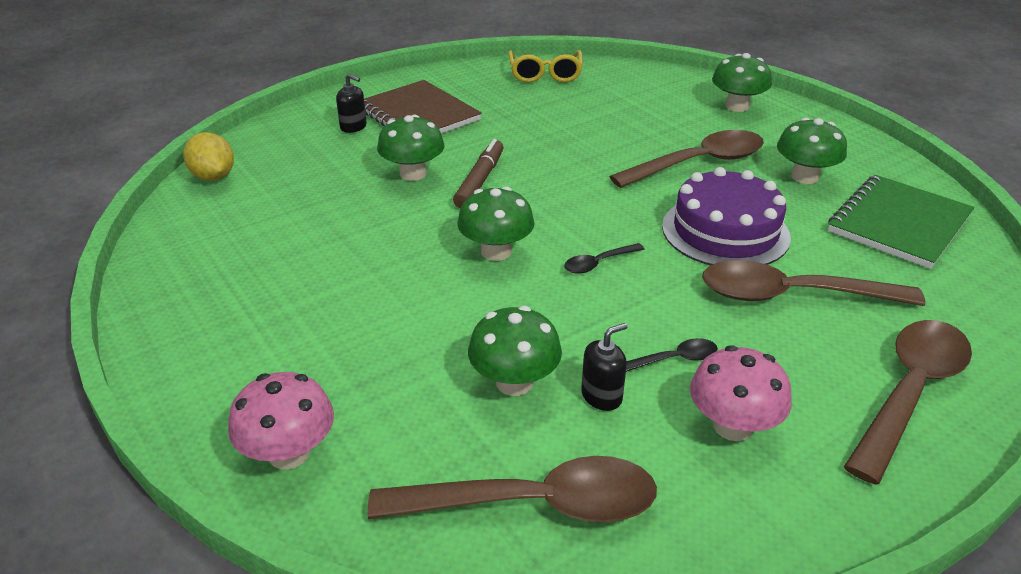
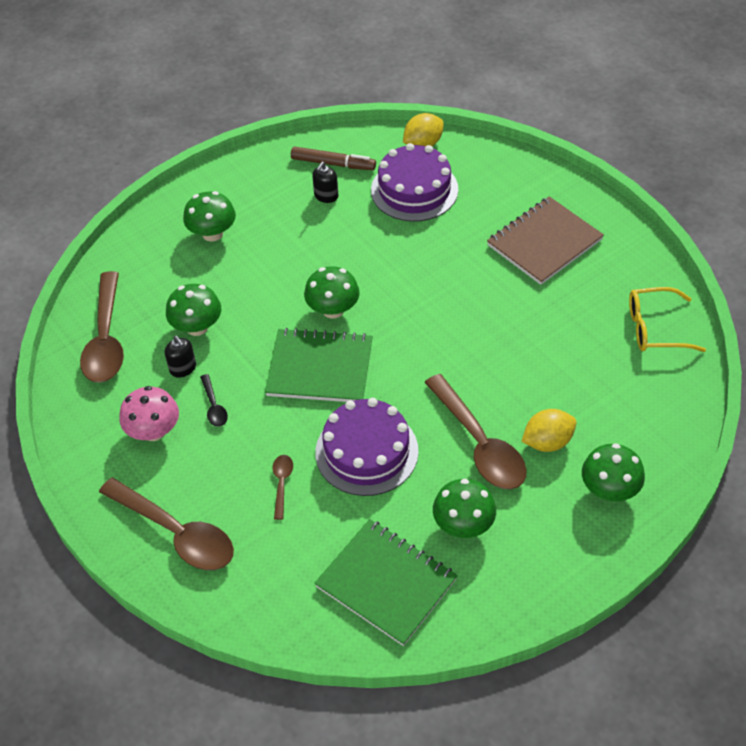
camera: 90 degrees right, 15 degrees up
(289, 453) = (149, 239): pink mushroom -> none
(296, 186) = (414, 190): none -> purple cake
(353, 127) = (514, 205): black soap dispenser -> black soap dispenser (326, 196)
(413, 174) = (439, 252): green mushroom -> green mushroom (212, 233)
(480, 180) = (433, 293): brown marker -> brown marker (333, 164)
(598, 263) = (320, 368): black spoon -> green notebook
(688, 129) = (547, 442): none -> yellow lemon
(792, 295) = (282, 483): brown spoon -> brown spoon, size x0.45

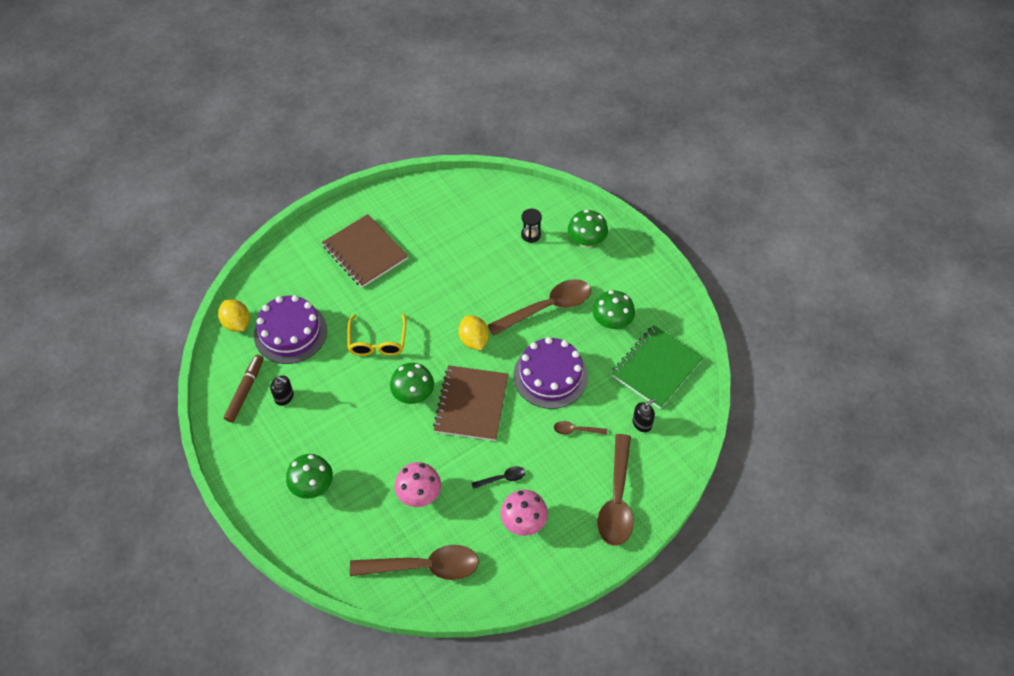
camera: 90 degrees left, 5 degrees up
(177, 533) = (617, 500): brown spoon -> brown spoon turned 150 degrees clockwise
(183, 368) = (462, 503): black soap dispenser -> black soap dispenser (642, 423)
(197, 327) = (419, 494): green mushroom -> pink mushroom
(320, 368) = (471, 404): green notebook -> brown notebook
(547, 442) = (547, 269): yellow lemon -> yellow lemon (474, 340)
(608, 419) = (531, 235): none -> black hourglass
(655, 328) = (456, 199): yellow glasses -> yellow glasses (377, 342)

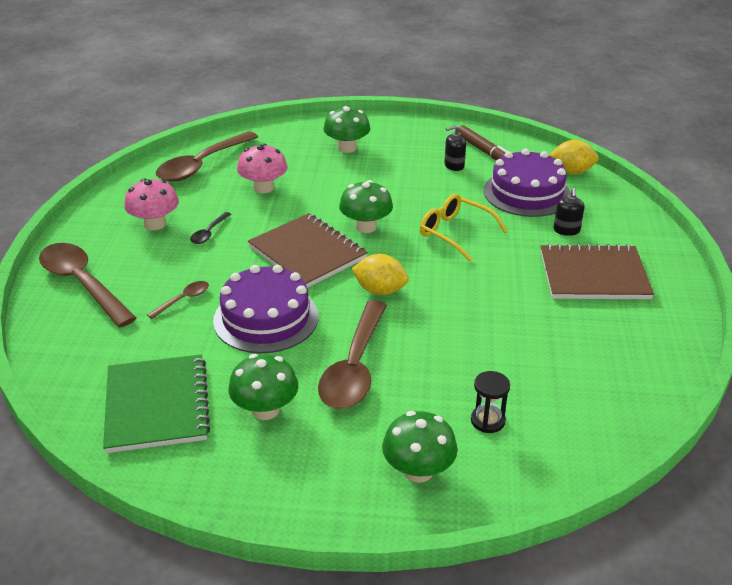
camera: 130 degrees right, 20 degrees down
(642, 423) = (118, 349): black soap dispenser -> black soap dispenser (566, 230)

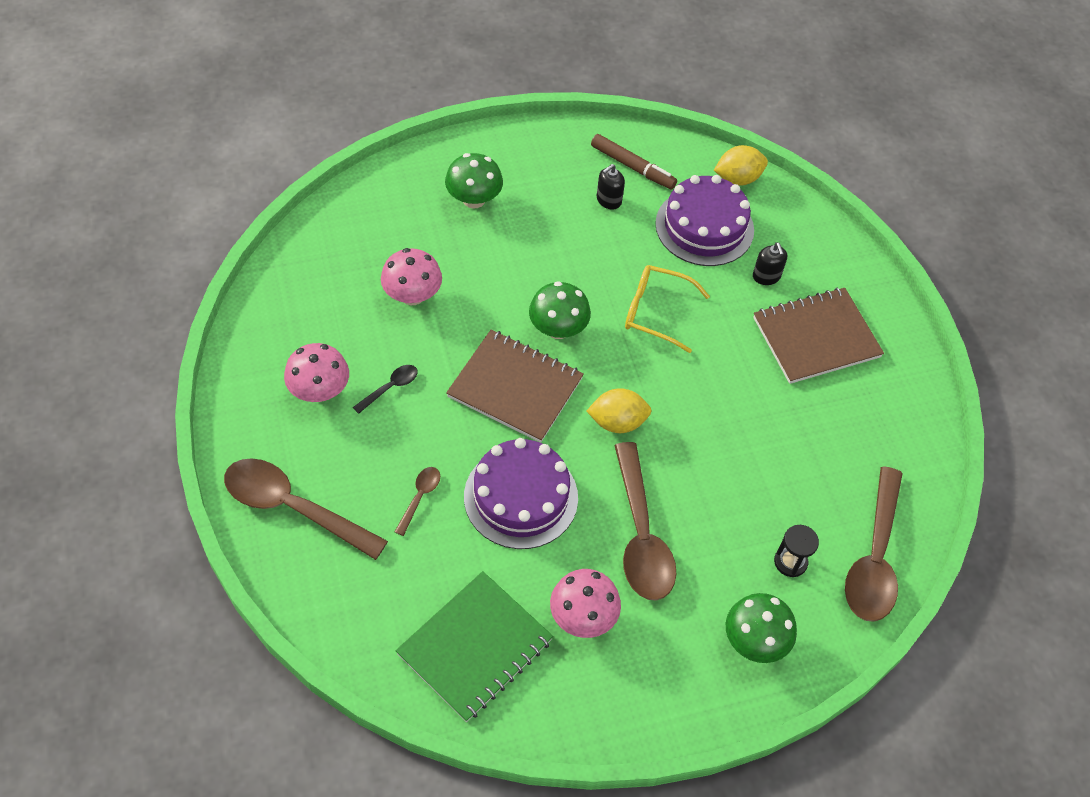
camera: 25 degrees left, 20 degrees up
(156, 405) = (474, 647): green notebook -> green notebook turned 75 degrees clockwise
(202, 165) = (317, 274): brown spoon -> brown spoon (874, 558)
(209, 233) = (390, 387): black spoon -> black spoon turned 135 degrees counterclockwise
(265, 410) = (583, 617): green mushroom -> pink mushroom

